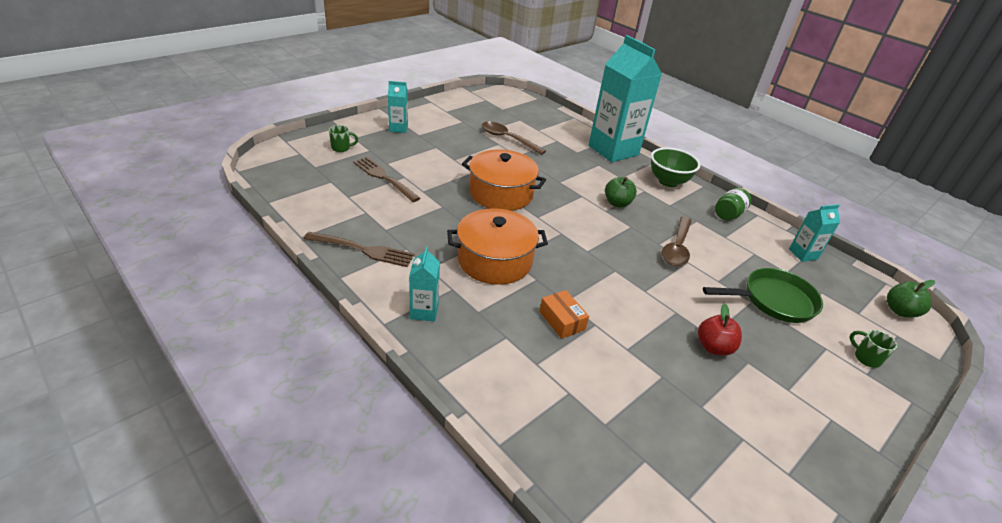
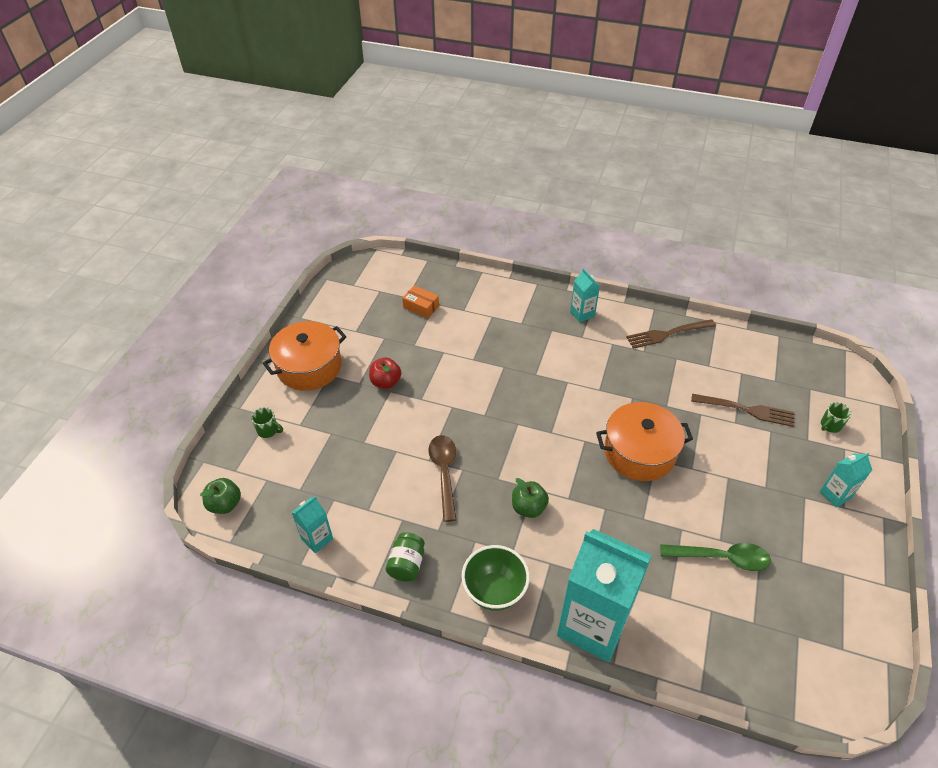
camera: 155 degrees right, 10 degrees up
(495, 260) = (577, 374): orange pot -> orange pot (309, 367)
(507, 139) = (721, 558): brown spoon -> green spoon
(562, 320) = (496, 350): orange box -> orange box (421, 307)
(773, 300) = (345, 453): green pan -> none

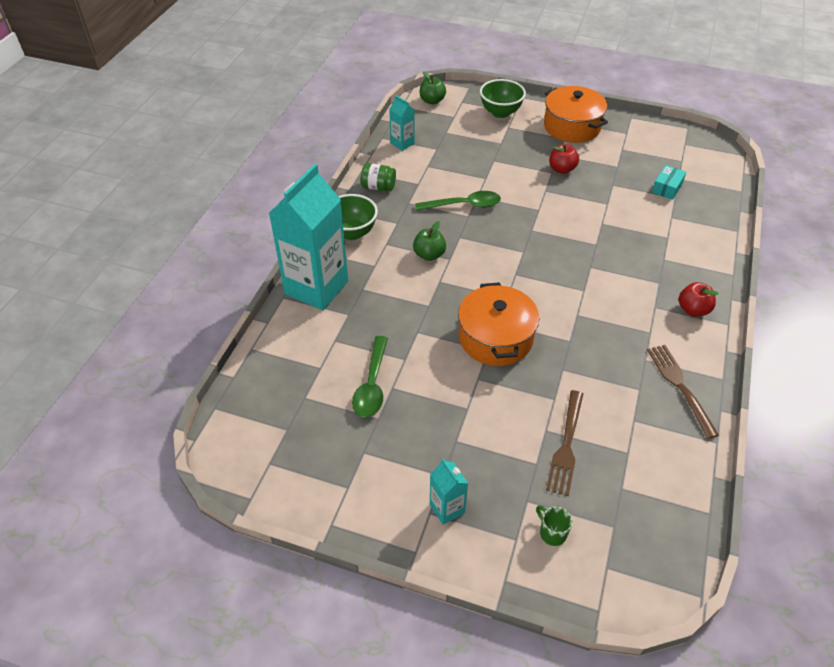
camera: 90 degrees right, 0 degrees up
(268, 430) = (500, 112): green mug -> green bowl
(421, 307) = (667, 188): orange box -> turquoise box
(444, 473) = (464, 205): brown spoon -> green spoon
(582, 314) = (693, 310): turquoise carton -> red apple

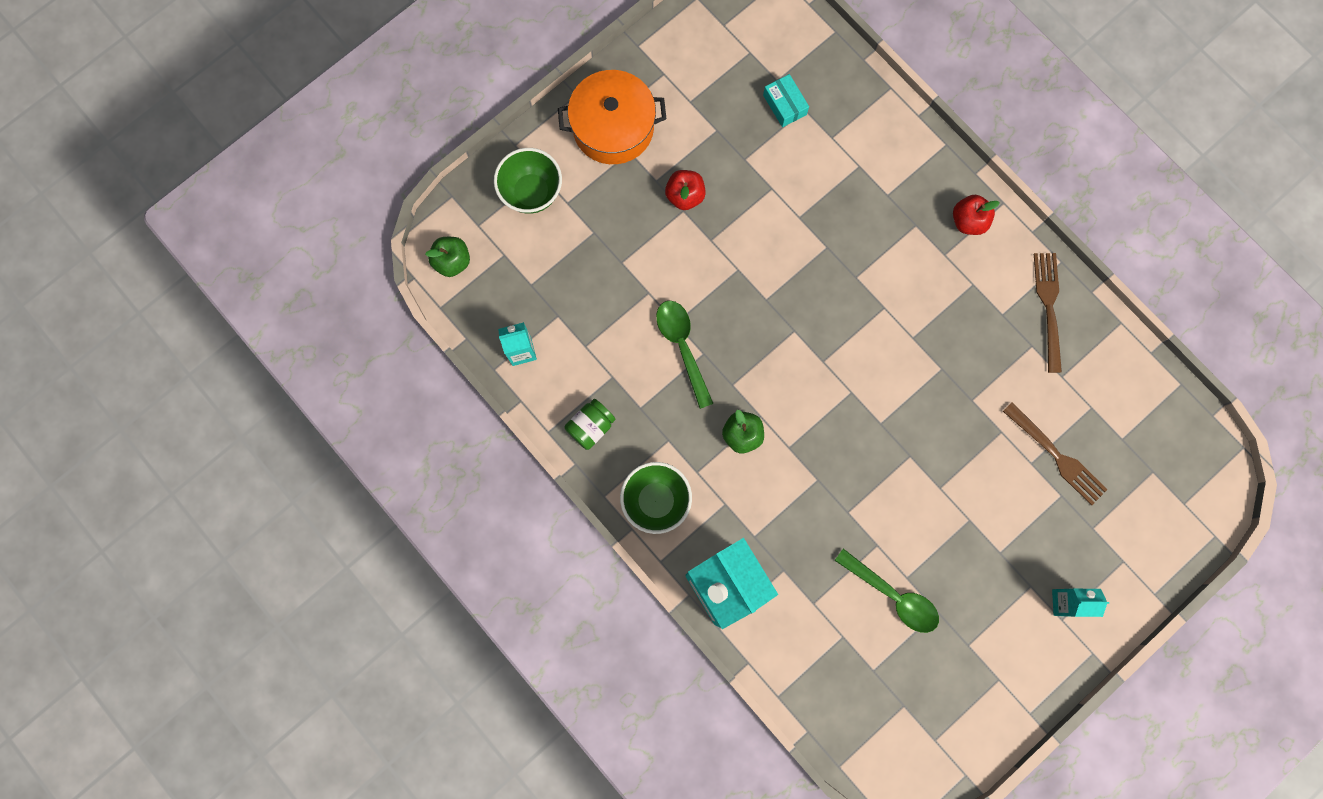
camera: 60 degrees left, 30 degrees up
(464, 205) = (682, 347): green spoon -> green spoon turned 45 degrees counterclockwise
(495, 338) = (899, 438): orange pot -> none
(552, 533) = (1133, 527): green mug -> none
(680, 386) = (1048, 307): brown fork -> brown fork turned 75 degrees clockwise

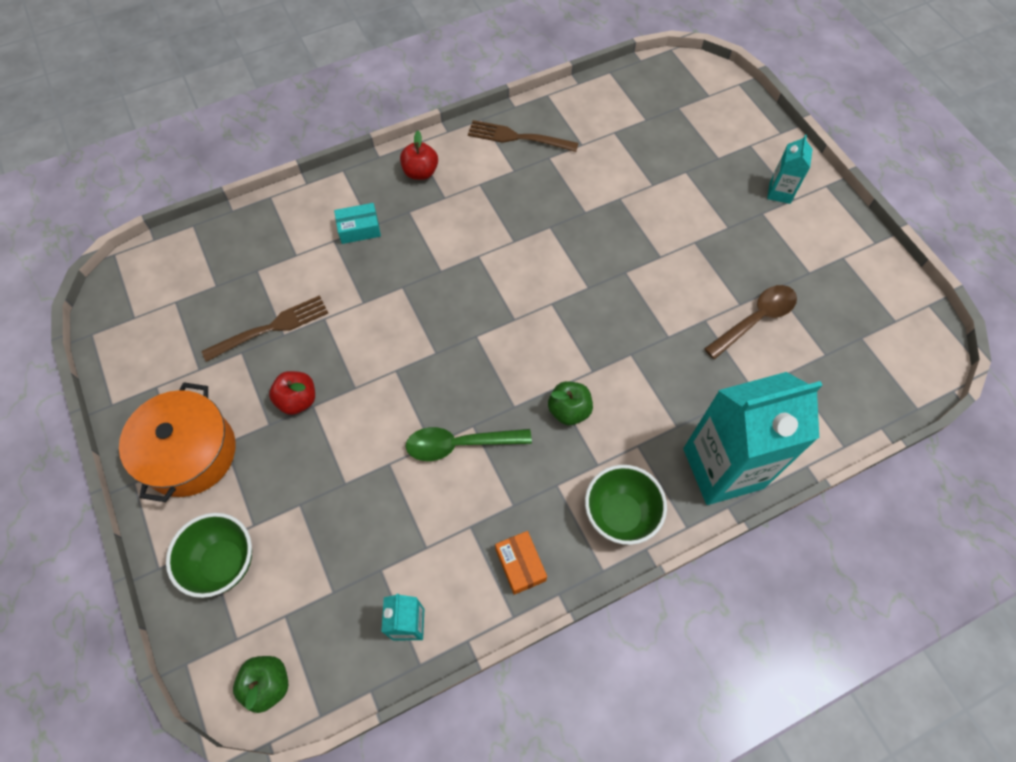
camera: 75 degrees left, 15 degrees down
(591, 427) = (520, 565): green jar -> orange box
(784, 105) = (244, 285): turquoise box -> turquoise box (359, 229)
(893, 595) = (755, 319): green spoon -> brown spoon
(1056, 456) = (650, 165): brown fork -> brown fork (271, 328)

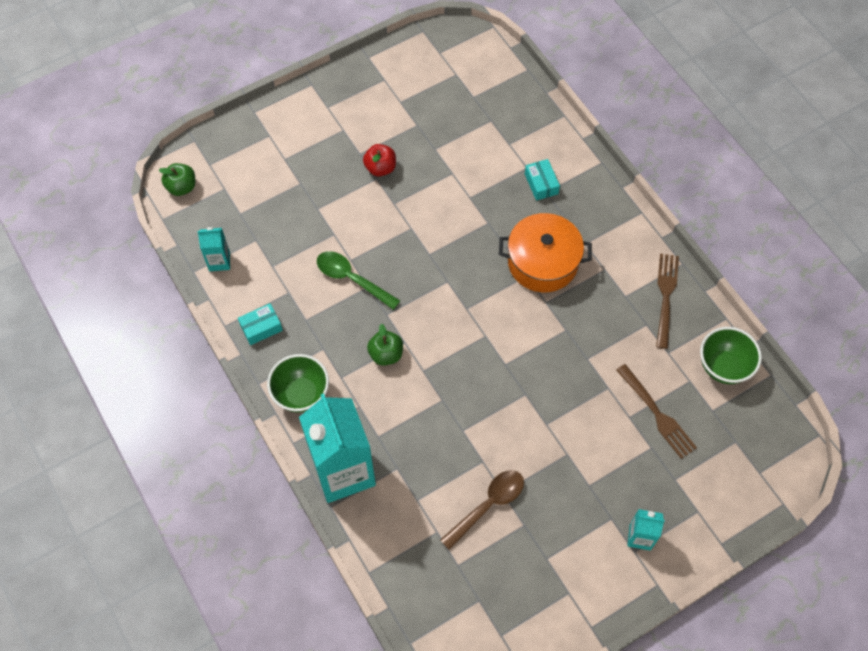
camera: 85 degrees right, 0 degrees up
(190, 453) = (335, 111): orange pot -> orange pot (542, 262)
(224, 563) = (258, 147): green bowl -> green bowl (723, 366)
(271, 328) = (439, 140): brown fork -> brown fork (657, 414)
(420, 172) = (609, 221): red apple -> none
(459, 444) = (352, 279): green spoon -> green spoon turned 45 degrees counterclockwise
(520, 565) = (261, 327): orange box -> turquoise box
(755, 319) = (488, 505): brown spoon -> brown spoon turned 90 degrees counterclockwise

